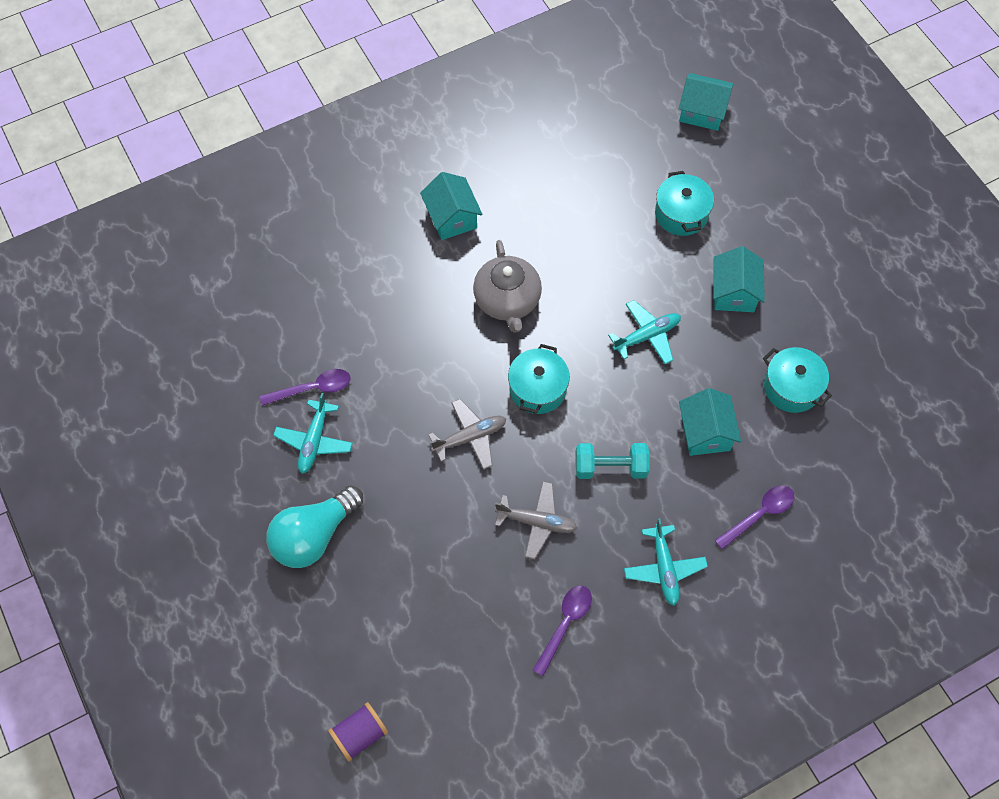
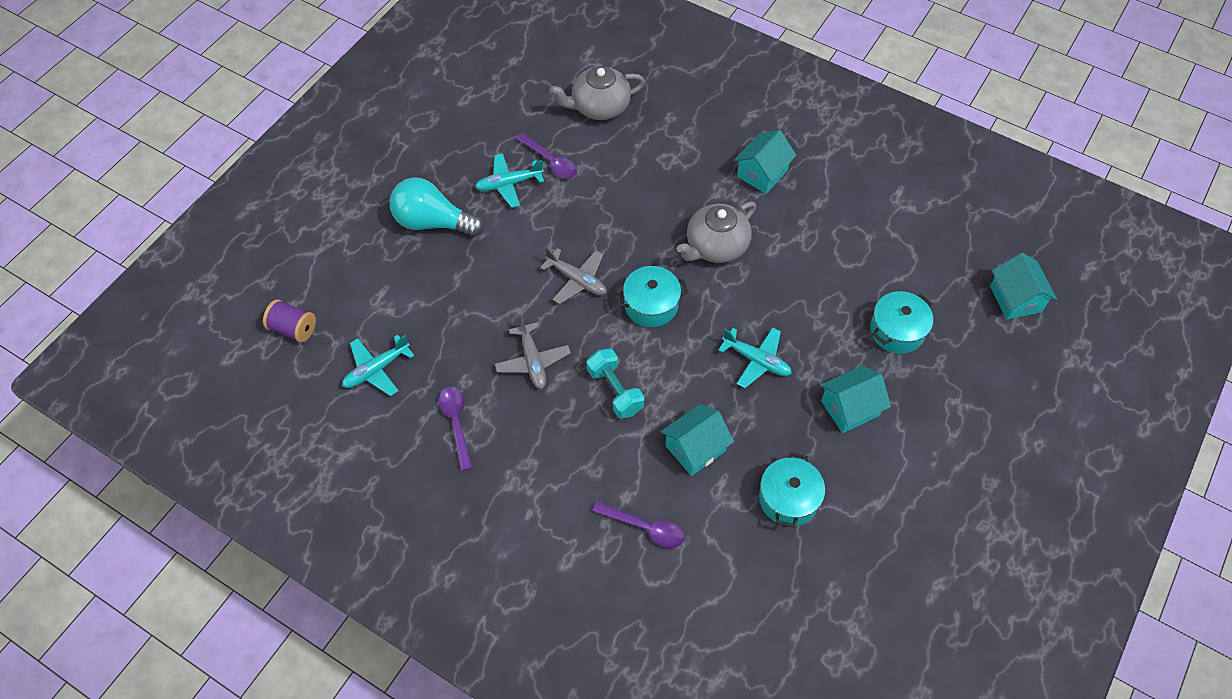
camera: 60 degrees right, 5 degrees down
(275, 309) = (599, 107): none -> grey teapot
(565, 624) = (456, 423): purple spoon -> purple spoon turned 105 degrees counterclockwise
(664, 568) = (548, 474): turquoise plane -> turquoise plane (376, 369)

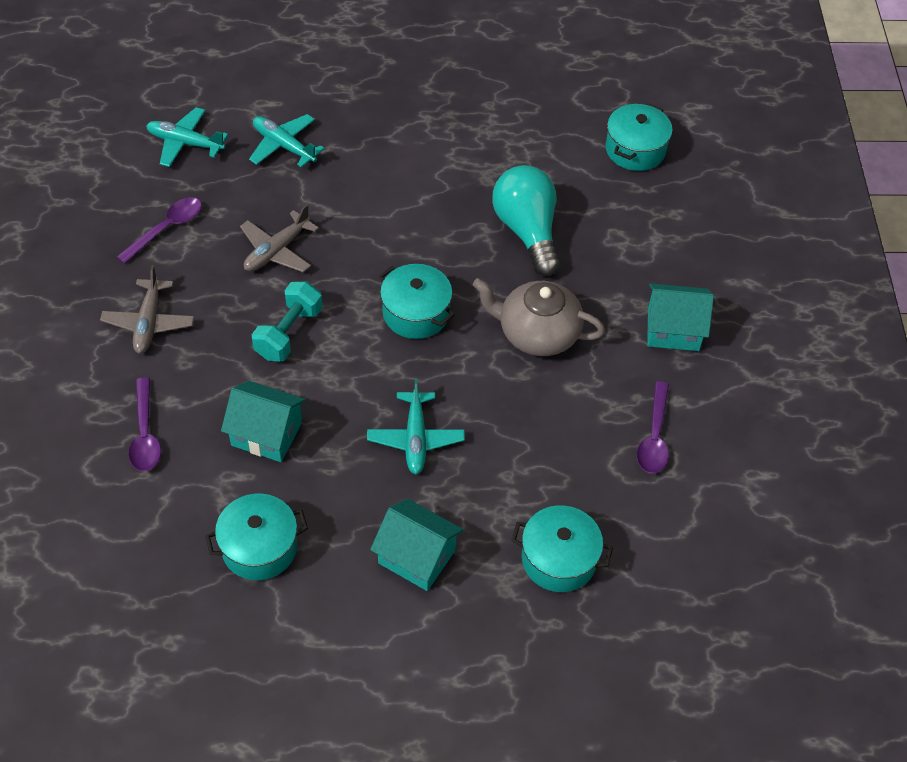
camera: 55 degrees right, 5 degrees down
(293, 329) = (188, 66): purple spool -> none
(433, 222) = (380, 97): turquoise light bulb -> turquoise light bulb (527, 231)
(509, 184) = (472, 129): turquoise plane -> turquoise plane (284, 146)
(551, 161) = (529, 146): purple spoon -> purple spoon (654, 437)
(577, 280) = (399, 238): grey plane -> grey plane (149, 323)
(599, 107) = (635, 150): grey teapot -> turquoise pot
(1015, 299) = (708, 671): turquoise house -> none

